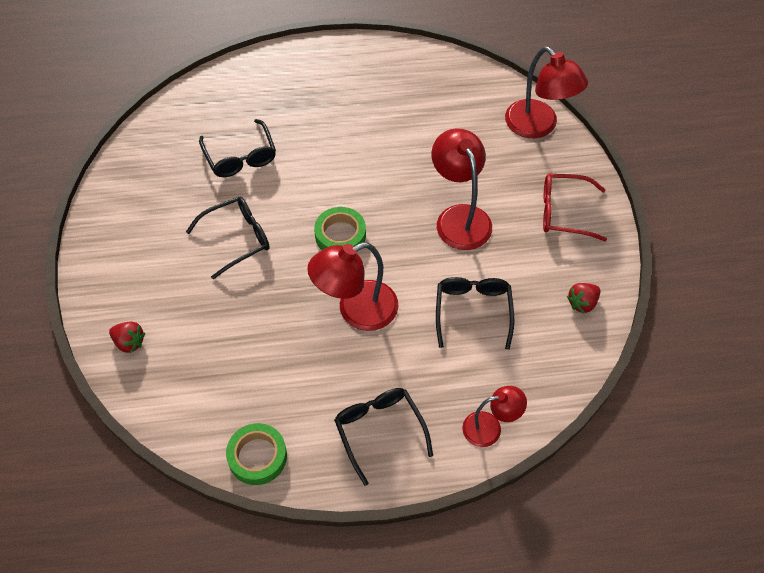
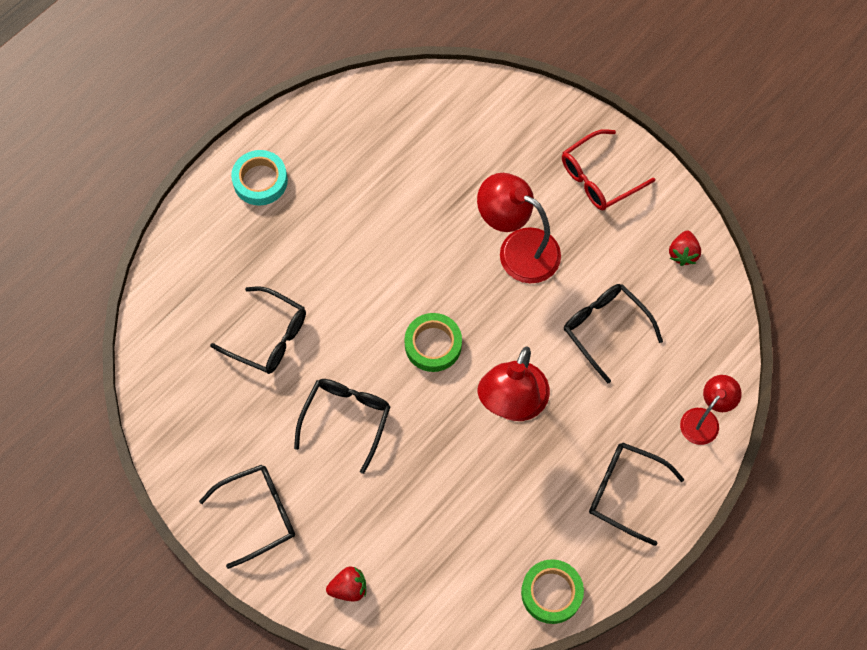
camera: 40 degrees left, 10 degrees up
(124, 254) = (259, 514): none -> black glasses
(329, 68) = (260, 181): none -> turquoise tape
(538, 126) = (505, 106): red lamp -> none

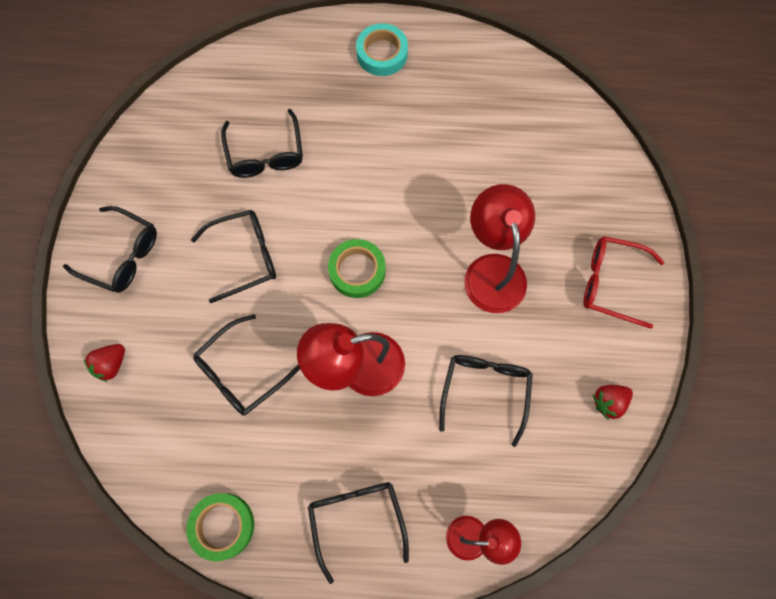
camera: 50 degrees right, 5 degrees up
(349, 588) = (111, 364): red strawberry -> red strawberry turned 90 degrees clockwise
(441, 493) = (241, 372): none -> black glasses

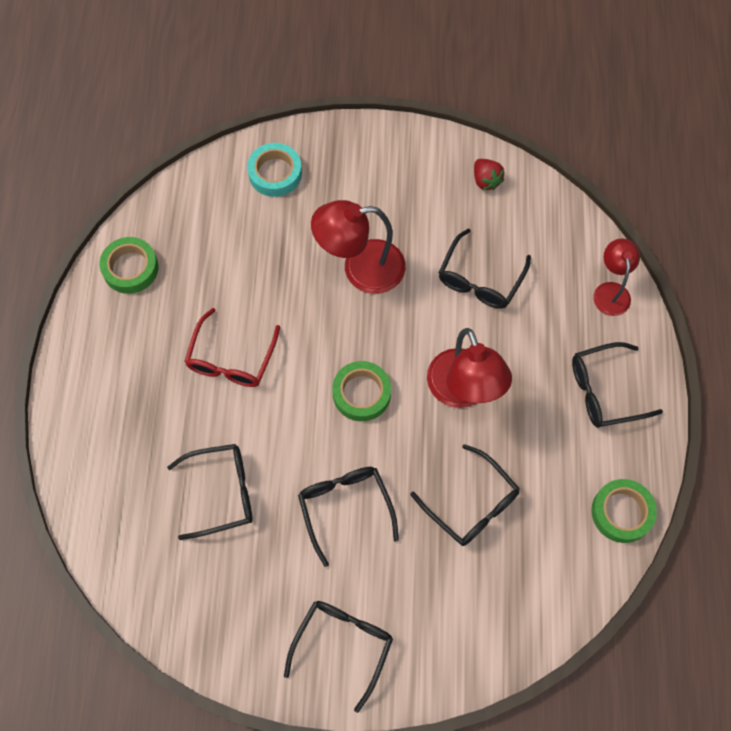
camera: 90 degrees left, 5 degrees down
(111, 364) = (468, 642): red strawberry -> none
(382, 54) = (102, 370): turquoise tape -> turquoise tape (275, 173)
(483, 68) = (130, 268): none -> green tape
(485, 390) = (480, 279): black glasses -> black glasses turned 75 degrees counterclockwise
(610, 283) = (374, 169): red glasses -> red glasses (231, 359)

